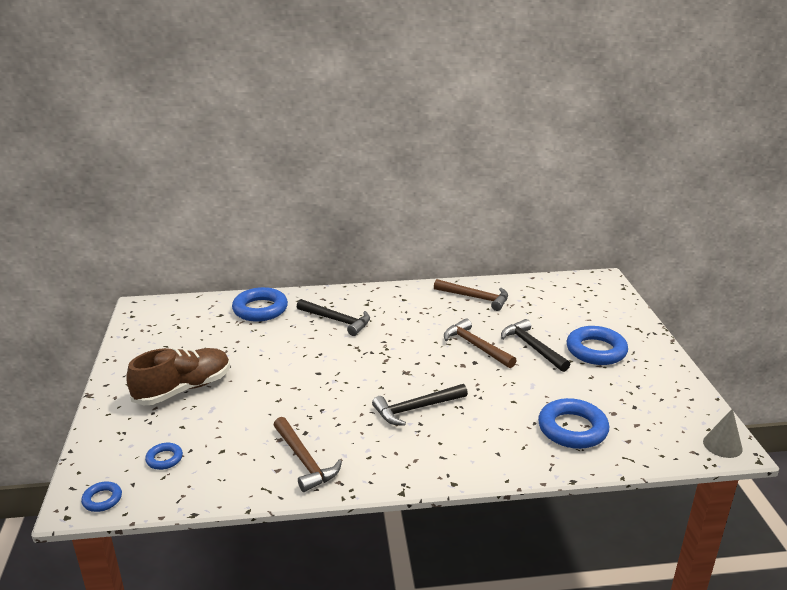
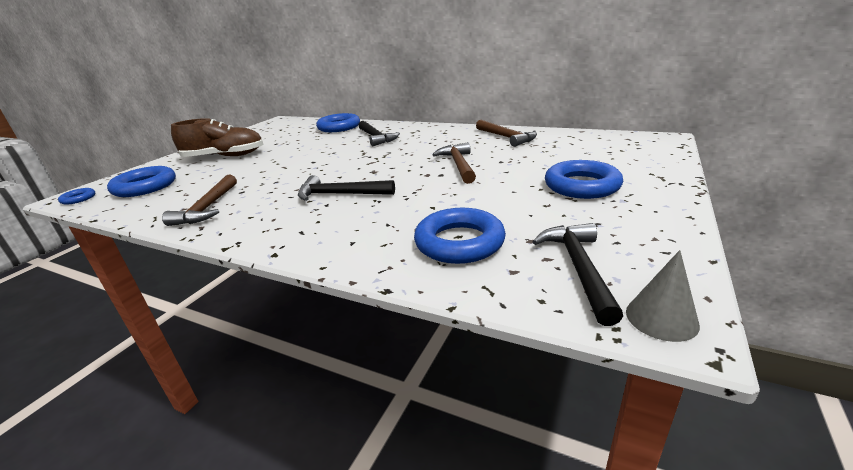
camera: 35 degrees right, 0 degrees up
(164, 459) = (145, 187): blue ring -> blue ring, size x2.02
(532, 347) = (512, 173): black hammer -> black hammer (579, 268)

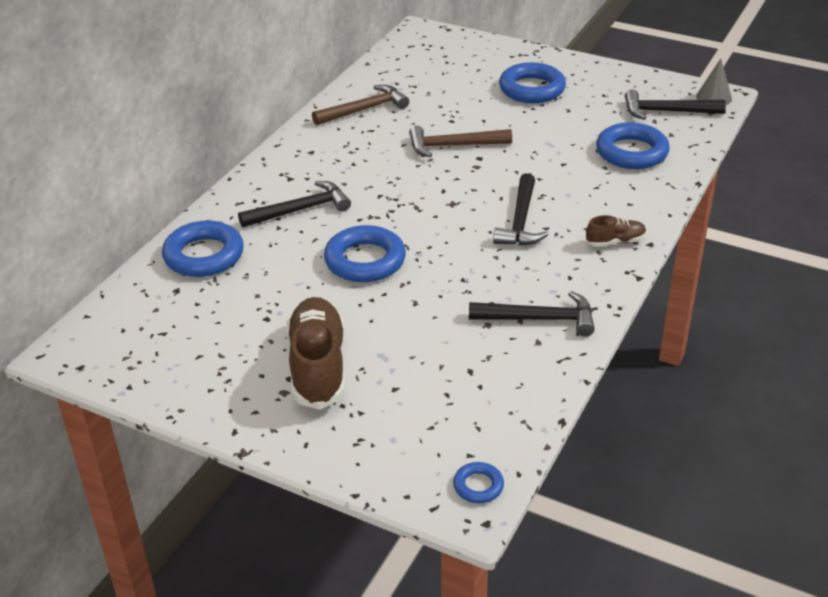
camera: 90 degrees left, 10 degrees up
(145, 187) = (445, 418): blue ring -> blue ring (365, 260)
(208, 207) = (539, 319): brown hammer -> black hammer
(288, 235) = (615, 242): none -> brown shoe

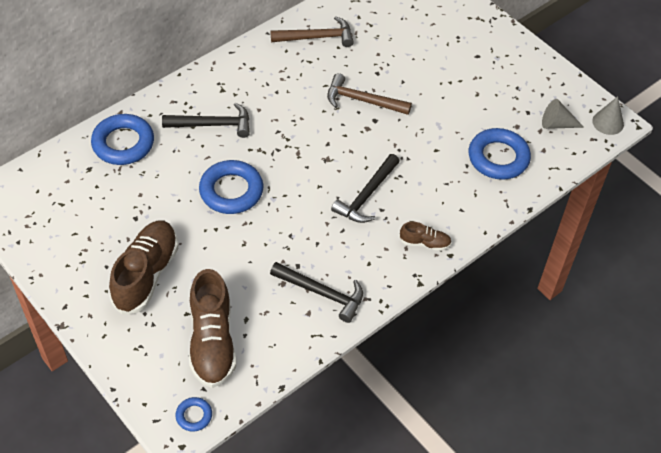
camera: 20 degrees right, 15 degrees up
(446, 405) = (212, 342): none -> brown shoe
(532, 89) = (462, 61): blue ring -> none
(666, 111) = (557, 124): black hammer -> grey cone

